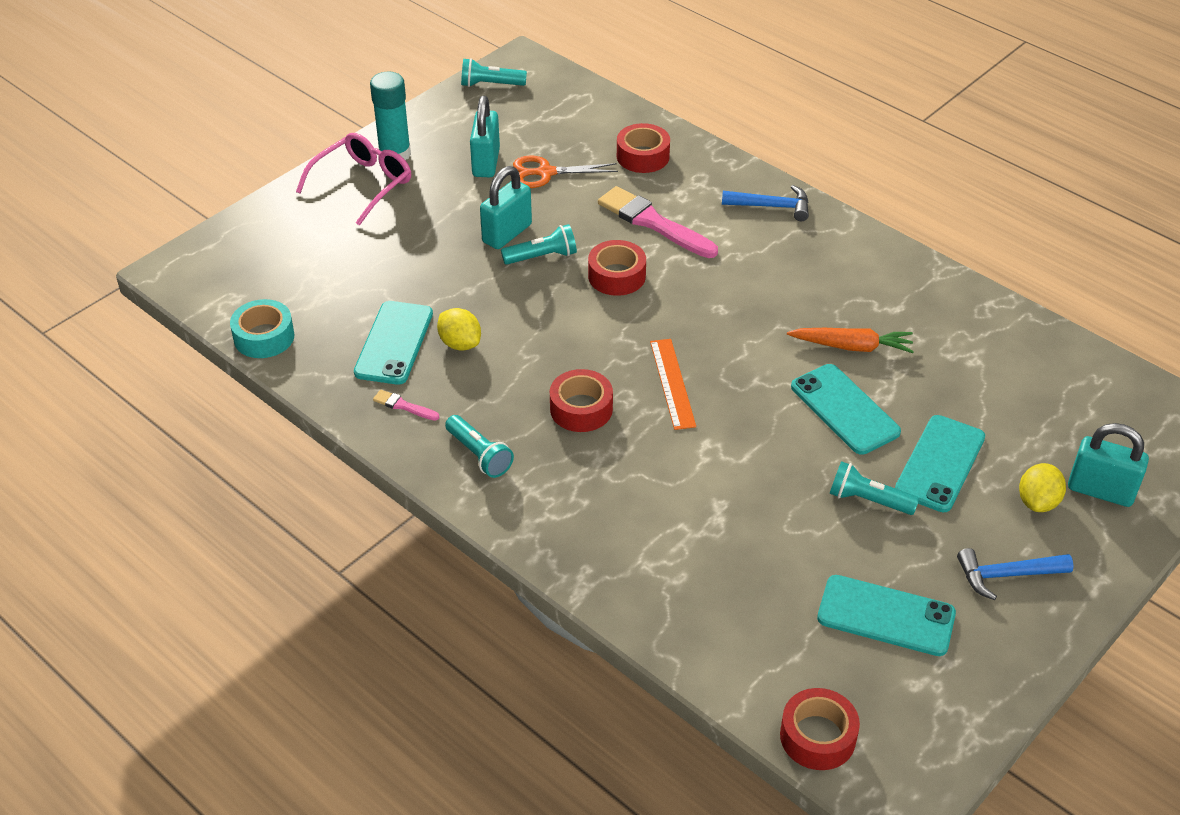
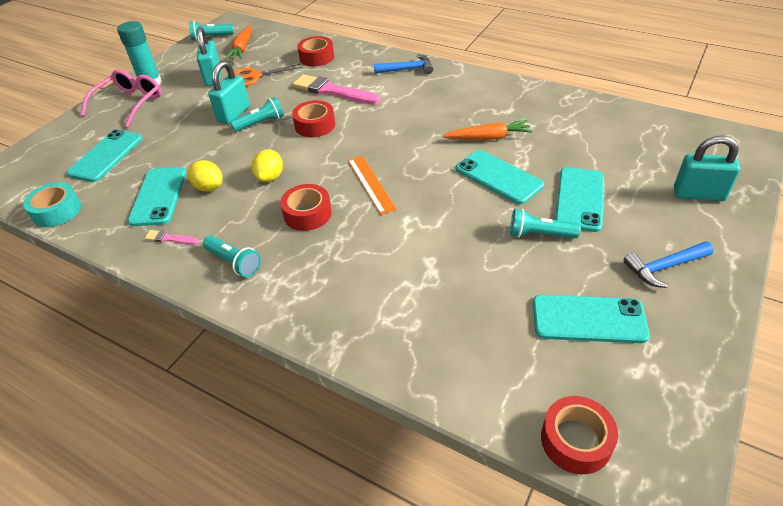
camera: 10 degrees left, 0 degrees up
(328, 266) = (106, 156): none -> turquoise phone
(535, 116) = (242, 48): none -> orange carrot
(1037, 502) = (660, 210): yellow lemon -> yellow lemon (270, 177)

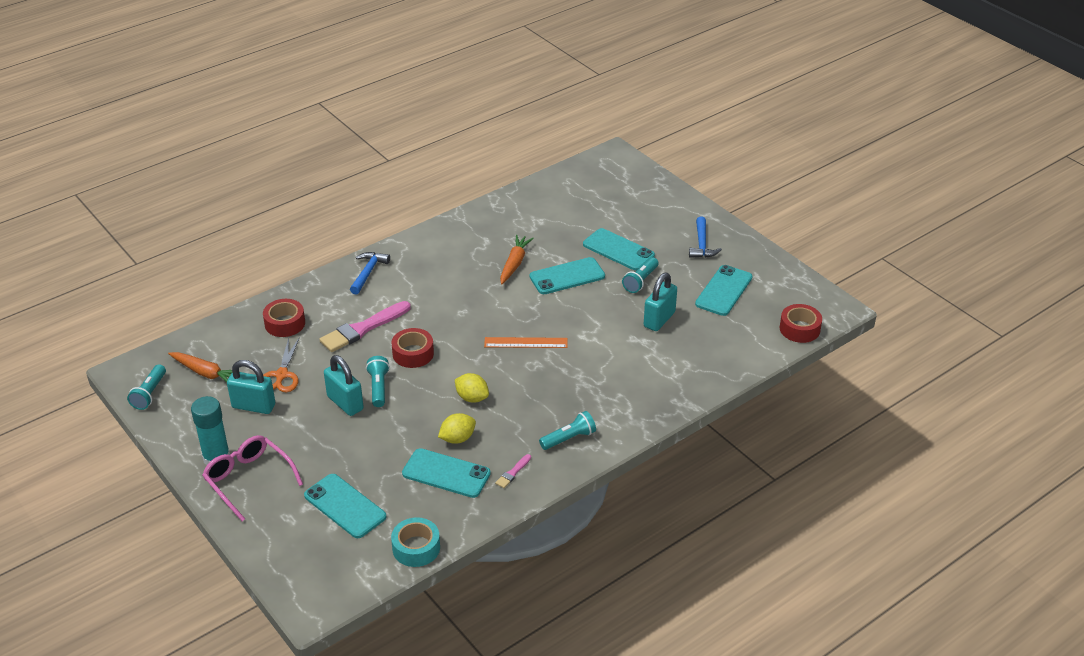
camera: 70 degrees left, 5 degrees down
(307, 214) = (538, 386): red tape -> none
(698, 194) = (649, 201): turquoise padlock -> turquoise padlock (659, 319)

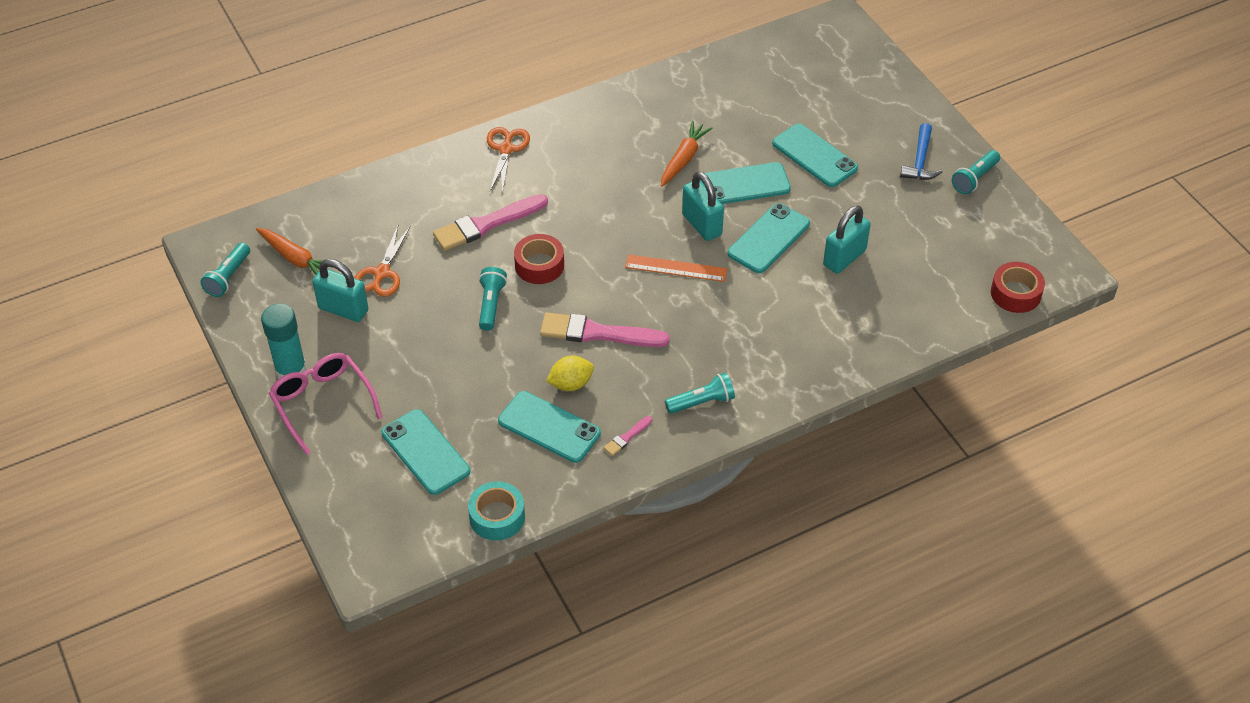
camera: 10 degrees right, 10 degrees up
(285, 323) = (397, 205): red tape -> none
(345, 403) = (449, 319): turquoise padlock -> turquoise padlock (702, 225)
(368, 272) = (506, 149): blue hammer -> orange scissors
(472, 398) = (598, 333): yellow lemon -> pink brush
(640, 281) = (833, 202): turquoise flashlight -> turquoise flashlight (975, 179)
(724, 291) = (933, 228): turquoise phone -> turquoise phone (768, 238)

